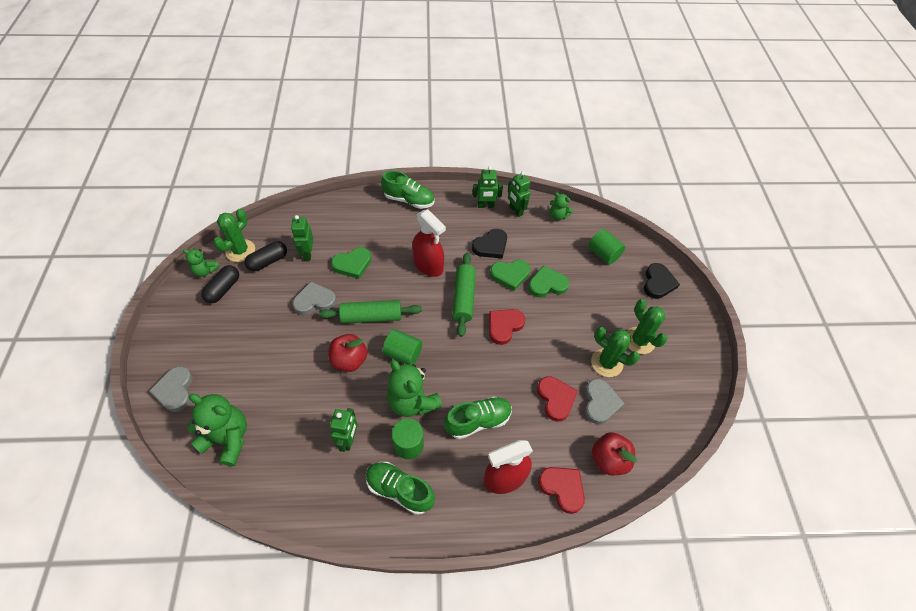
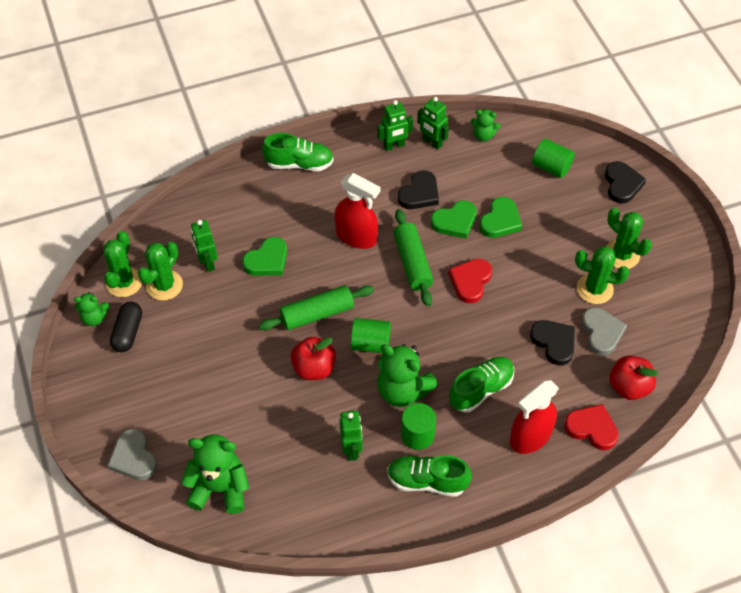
camera: 15 degrees left, 0 degrees up
(268, 261) = (164, 285): black capsule -> green cactus
(314, 301) = (243, 315): grey heart -> none
(547, 284) = (500, 221): green heart -> green heart turned 150 degrees clockwise
(556, 399) = (554, 342): red heart -> black heart

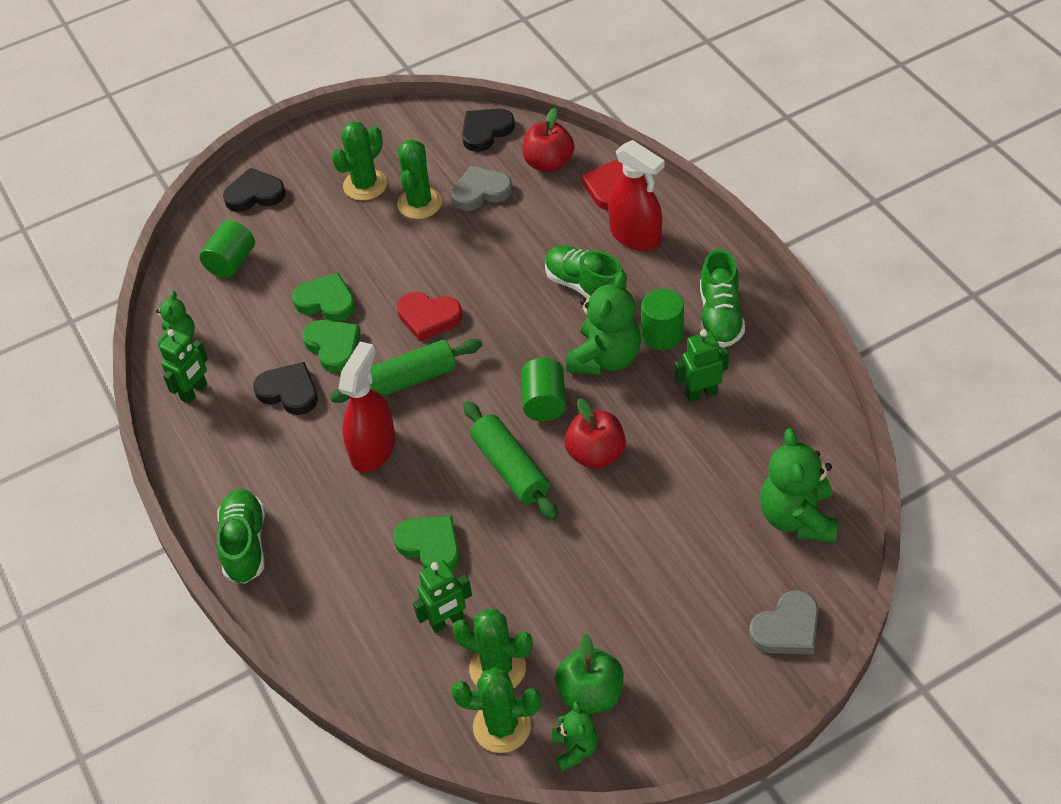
camera: 95 degrees left, 5 degrees down
(128, 332) = (590, 694): black capsule -> green apple
(394, 146) = (203, 434): green robot -> none
(554, 342) = (504, 230): black heart -> black heart (485, 131)

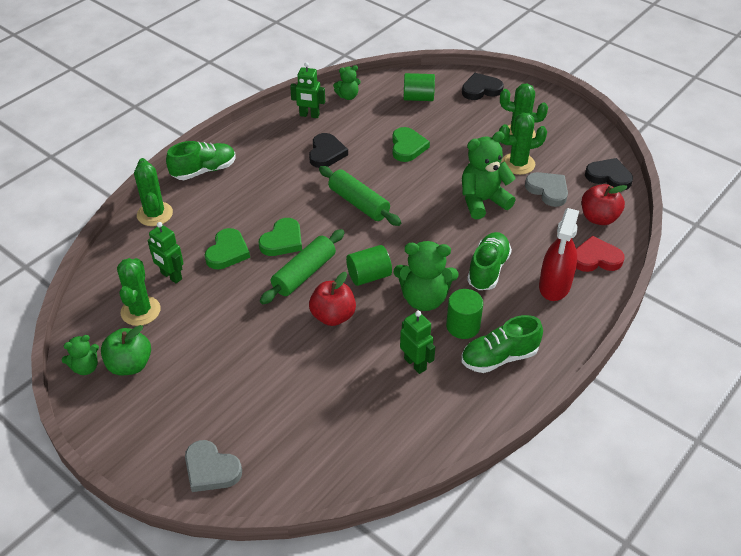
camera: 65 degrees right, 5 degrees down
(255, 194) = (481, 89): black heart -> black heart turned 75 degrees counterclockwise
(333, 347) = (371, 161): green heart -> green heart (282, 241)
(373, 449) = (295, 203): red spray bottle -> none
(428, 317) = (417, 197): red heart -> none
(502, 726) = (97, 325): green cactus -> green cactus (155, 214)
(797, 518) = (317, 454): green teddy bear -> green teddy bear (483, 201)

